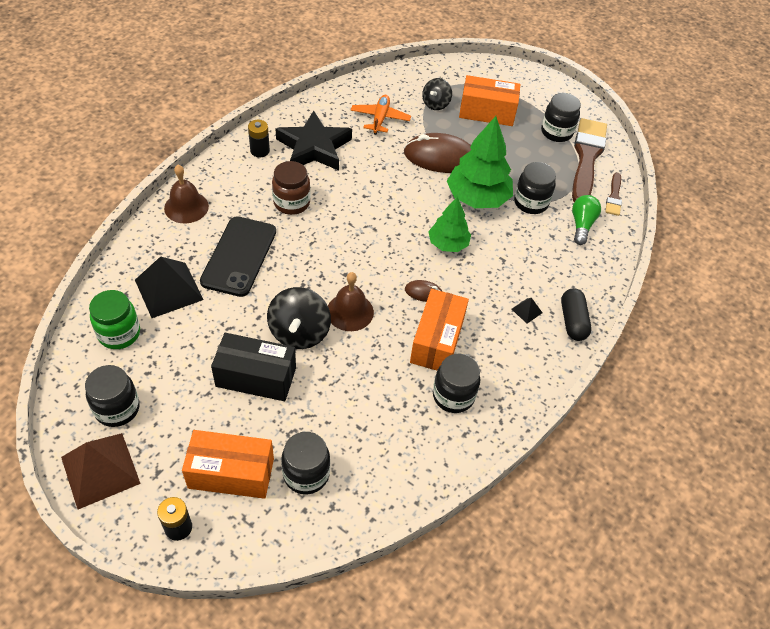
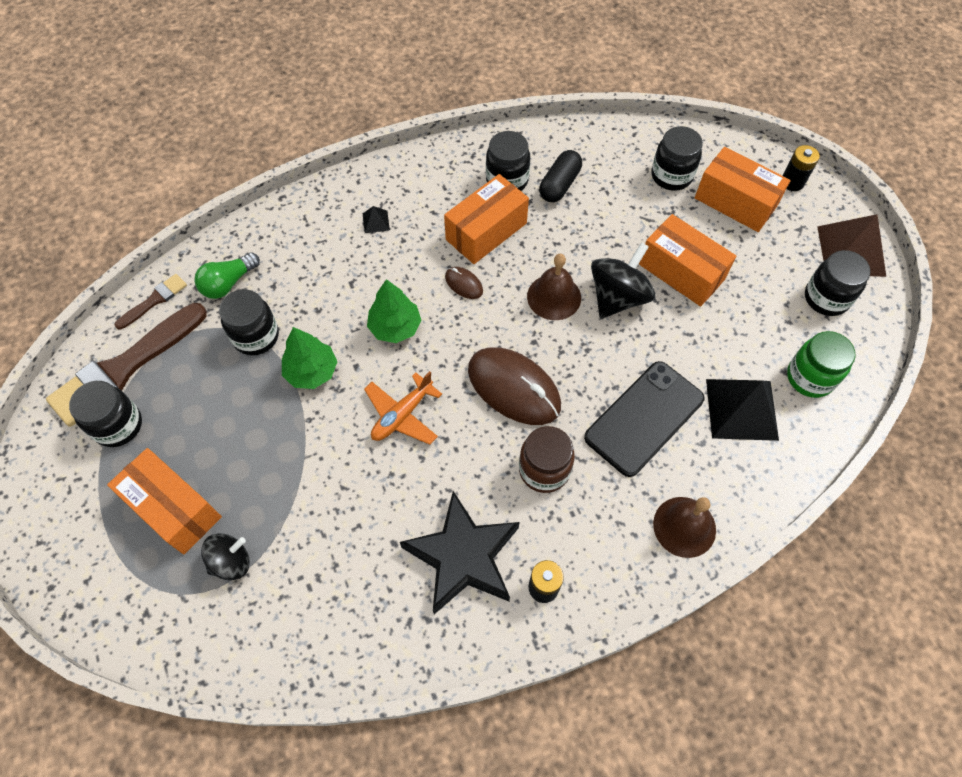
camera: 145 degrees left, 10 degrees up
(256, 377) = (681, 272): black box -> orange box
(380, 118) = (333, 570): orange plane -> orange plane (402, 415)
(440, 157) = (305, 456): brown mouse -> brown mouse (513, 388)
(477, 198) = (312, 371): green tree -> green tree, size x0.61
(572, 321) = (341, 193): black capsule -> black capsule (559, 184)

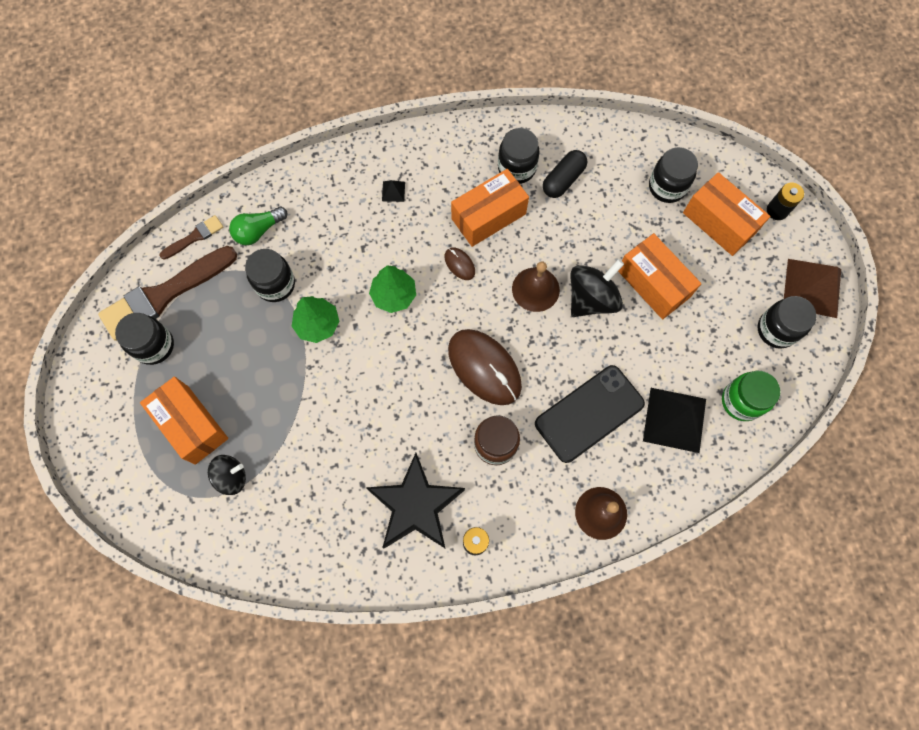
camera: 10 degrees right, 10 degrees up
(402, 415) = (386, 376): orange plane -> none

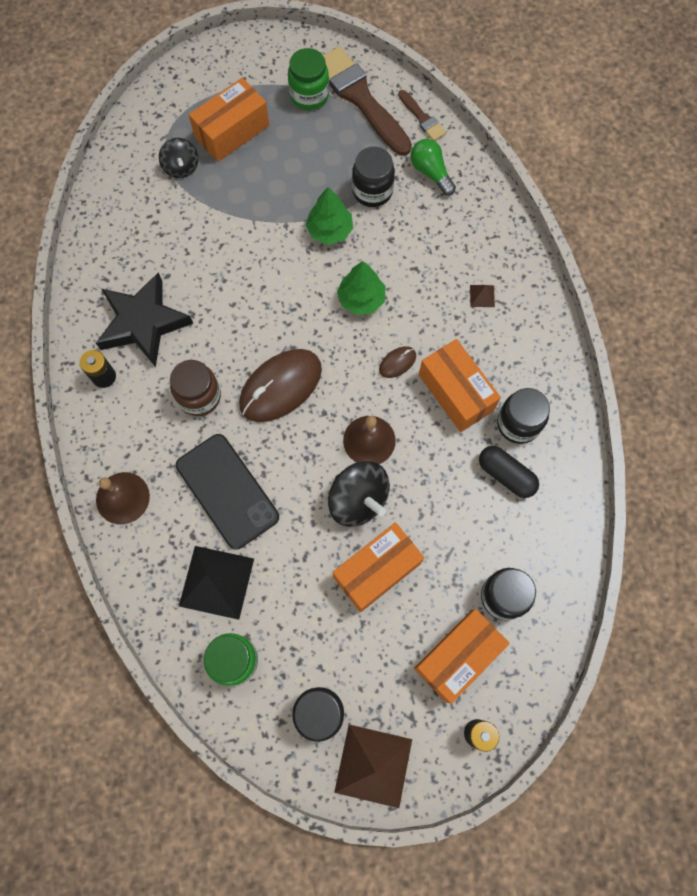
camera: 90 degrees right, 0 degrees up
(154, 346) = (309, 95): black jar -> green jar
(393, 191) = (482, 296): black pyramid -> brown pyramid

